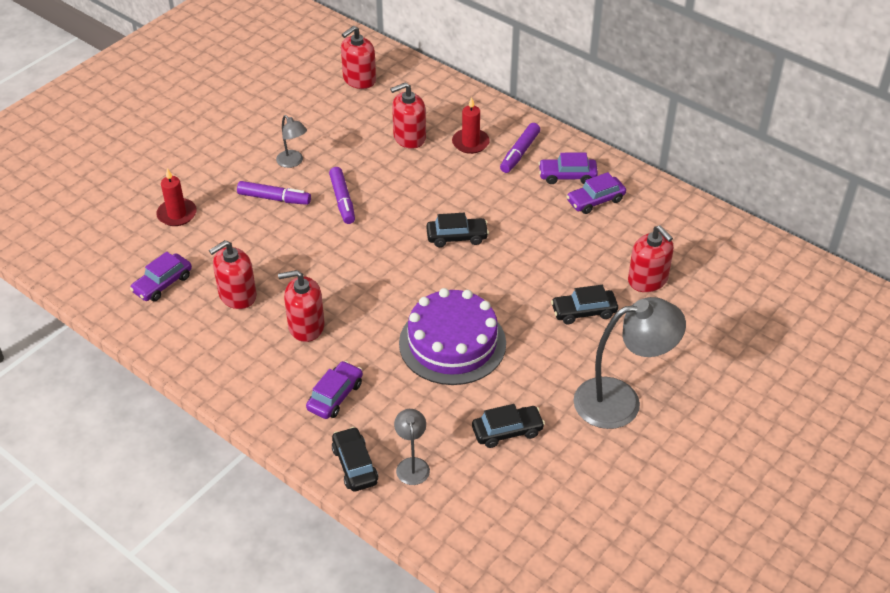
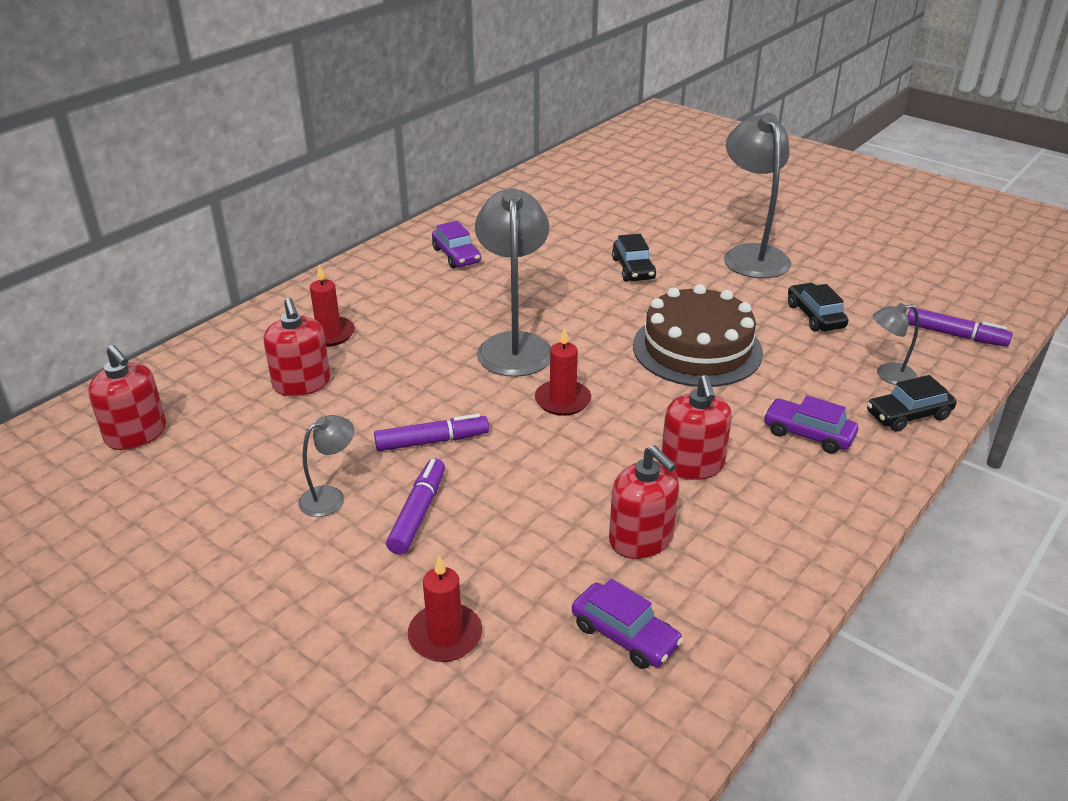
camera: 90 degrees left, 10 degrees down
(384, 262) = (562, 400): none -> red candle
(452, 343) = (697, 349): purple cake -> brown cake
(457, 237) = (514, 345): black car -> grey lamp
(519, 153) = (360, 299): purple marker -> purple marker (955, 335)
(567, 176) = (410, 270): purple car -> none
(648, 280) = (582, 234): red soap dispenser -> none

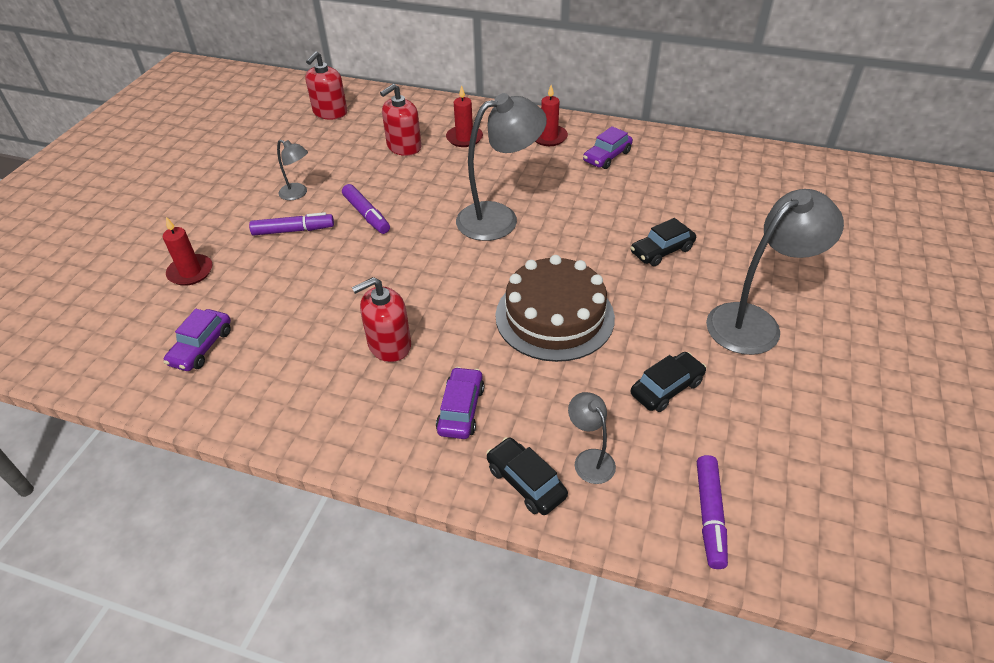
camera: 70 degrees right, 10 degrees up
(562, 400) = (440, 259): red candle -> red candle (549, 137)
(641, 539) = (296, 335): red soap dispenser -> none

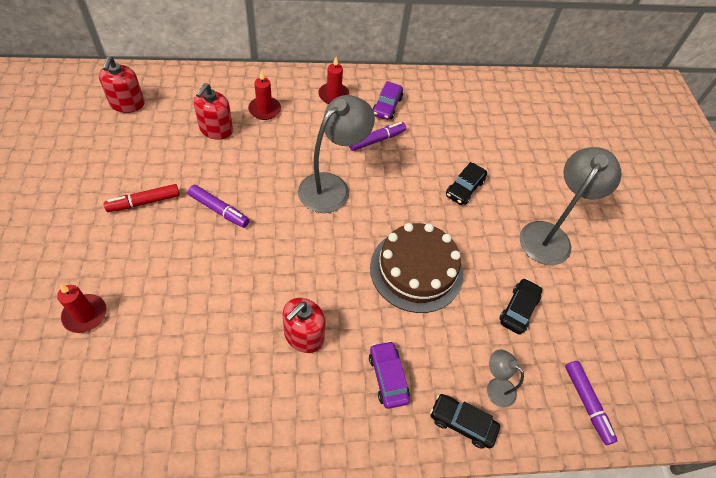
camera: 30 degrees left, 10 degrees up
(201, 347) = (141, 390): purple car -> none
(293, 230) = (161, 243): purple marker -> purple marker (377, 140)
(298, 194) = (144, 202): grey lamp -> red marker

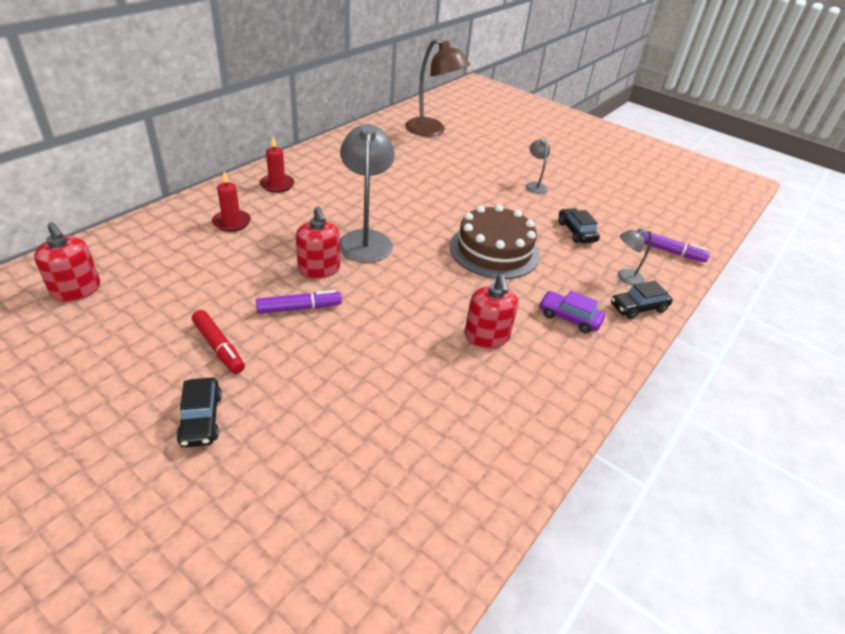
camera: 45 degrees left, 15 degrees down
(85, 315) = (295, 463): red candle -> none
(144, 202) = (219, 347): red marker -> red marker turned 60 degrees counterclockwise
(216, 129) = (207, 258): red soap dispenser -> red soap dispenser (319, 269)
(377, 140) = (354, 194): purple marker -> none
(387, 106) = (329, 171): purple car -> none
(464, 188) = (453, 190): black car -> black car (201, 419)
(532, 116) = (432, 131): none -> brown lamp
(549, 235) = (534, 185): grey lamp -> grey lamp, size x0.49

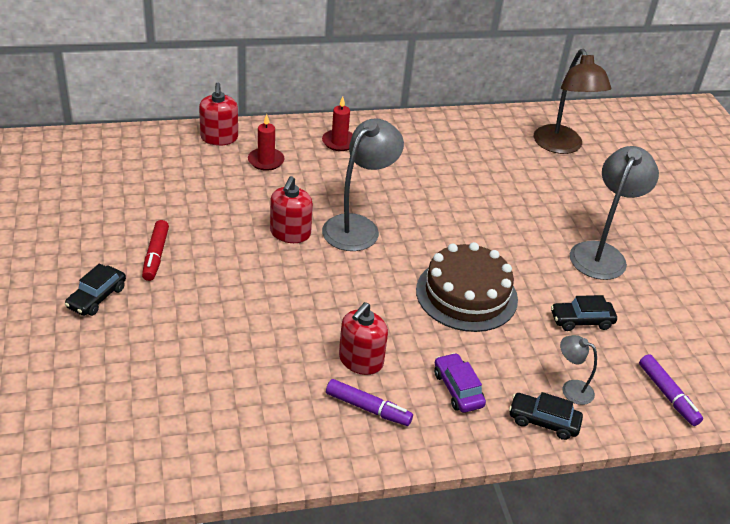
camera: 40 degrees right, 0 degrees up
(76, 290) = (110, 166): red soap dispenser -> red soap dispenser (219, 138)
(299, 308) = (240, 257): purple marker -> purple marker (368, 408)
(534, 185) = (601, 253): grey lamp -> grey lamp, size x2.05
(576, 232) = (581, 321): black car -> black car turned 120 degrees counterclockwise

